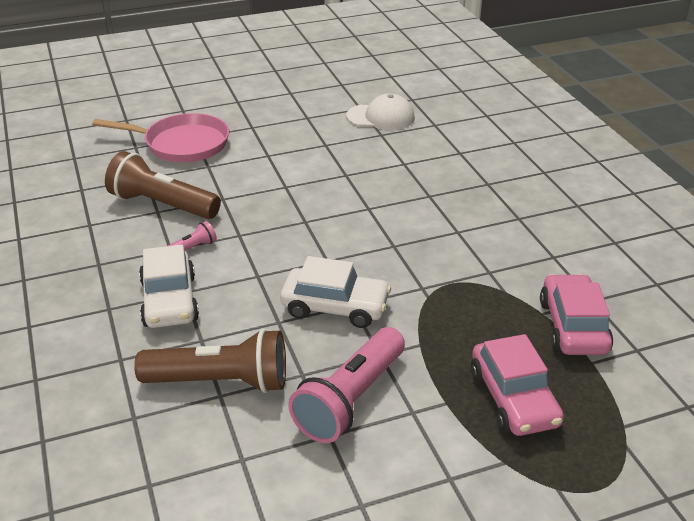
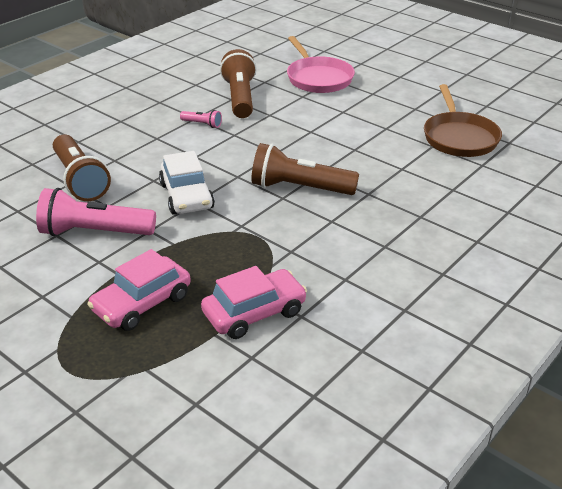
camera: 60 degrees right, 0 degrees up
(169, 301) = (143, 136): white car -> none
(381, 117) = (459, 137): white cap -> brown pan
(386, 230) = (299, 188): none -> brown flashlight

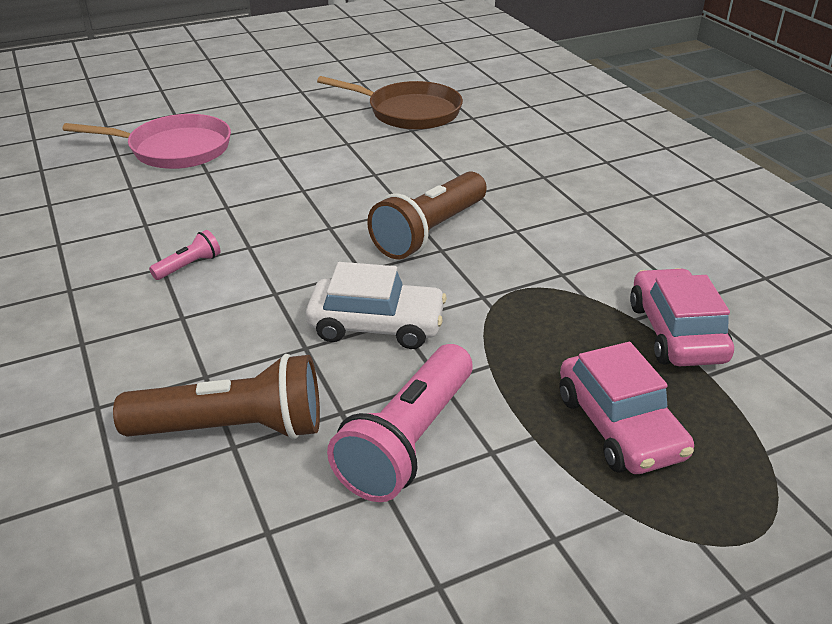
camera: 65 degrees left, 0 degrees up
(240, 98) = (151, 217): brown flashlight -> none

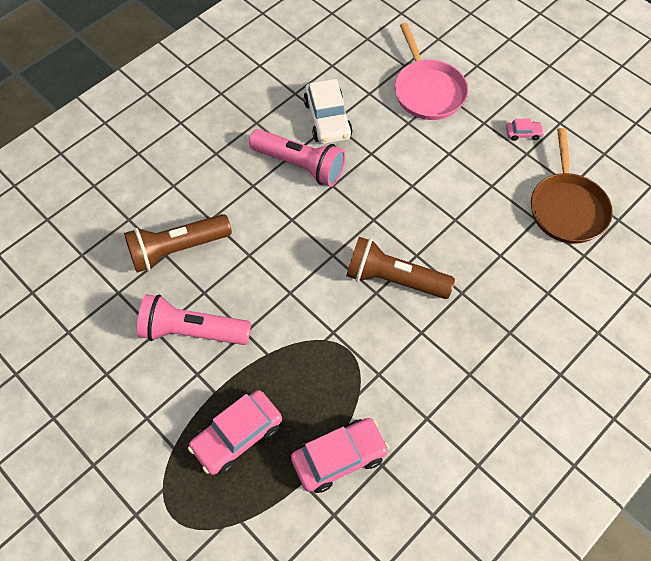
camera: 70 degrees right, 25 degrees up
(189, 266) = (300, 165): pink flashlight -> pink flashlight, size x2.20
(233, 428) = (177, 249): brown flashlight -> brown flashlight turned 90 degrees clockwise
(295, 111) = (523, 133): none -> pink car
(376, 325) = (281, 283): white car -> white car (327, 119)

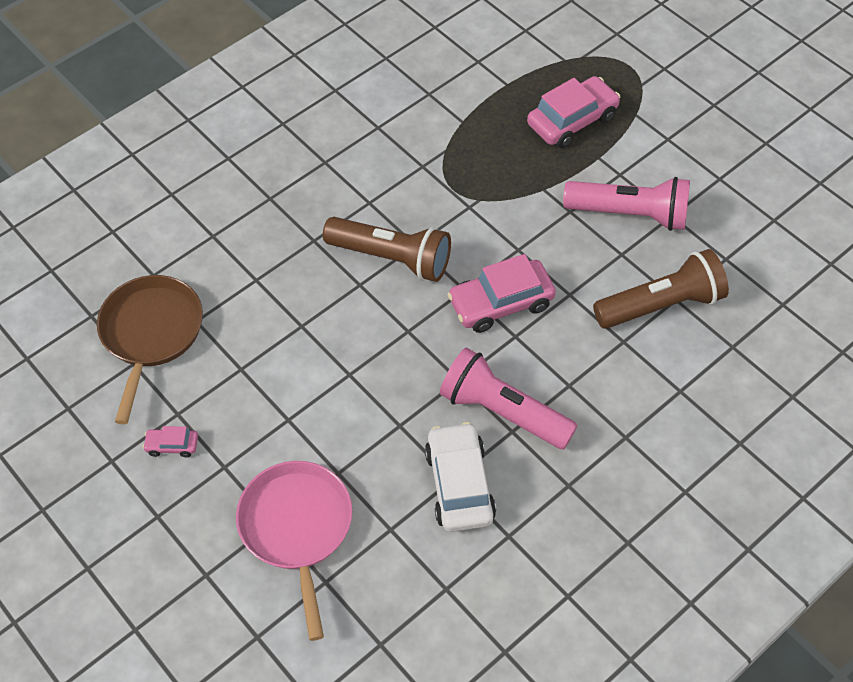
camera: 175 degrees left, 5 degrees down
(339, 457) = (470, 100): pink car -> pink car (501, 303)

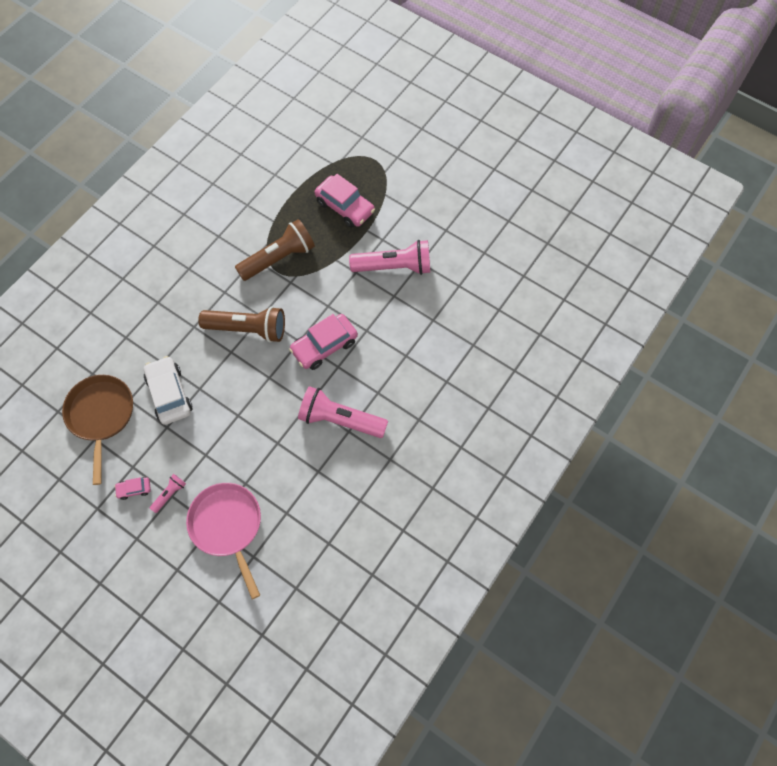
camera: 15 degrees left, 10 degrees up
(222, 463) = (170, 494): none -> pink flashlight
(459, 484) = (323, 474): white car -> white car (169, 394)
(572, 120) = (345, 207): pink car -> pink car turned 90 degrees clockwise
(661, 305) = (425, 326): brown flashlight -> brown flashlight (279, 258)

